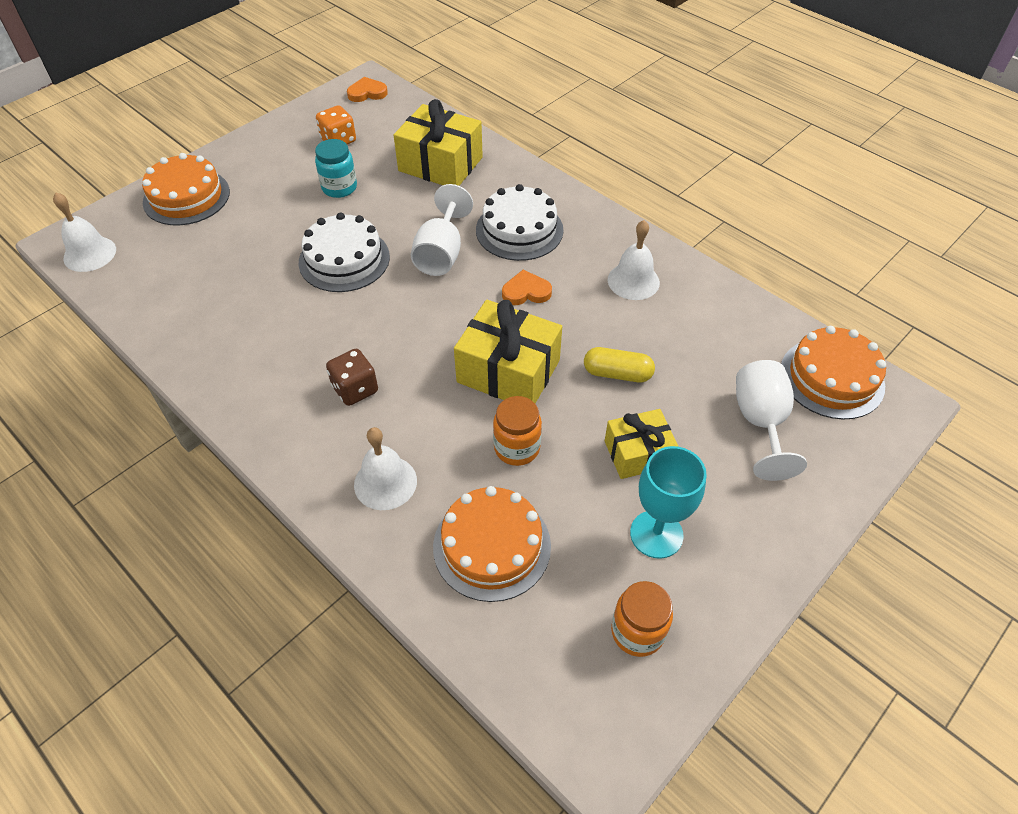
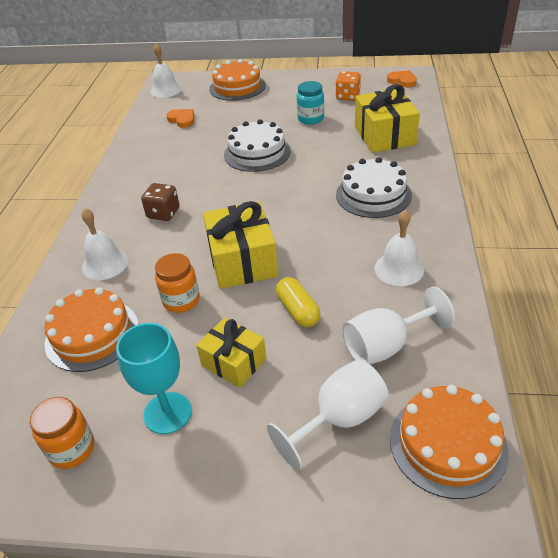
camera: 55 degrees right, 10 degrees down
(441, 253) = (308, 179): white goblet -> white goblet (385, 346)
(526, 291) = (321, 228): orange heart -> orange heart (182, 120)

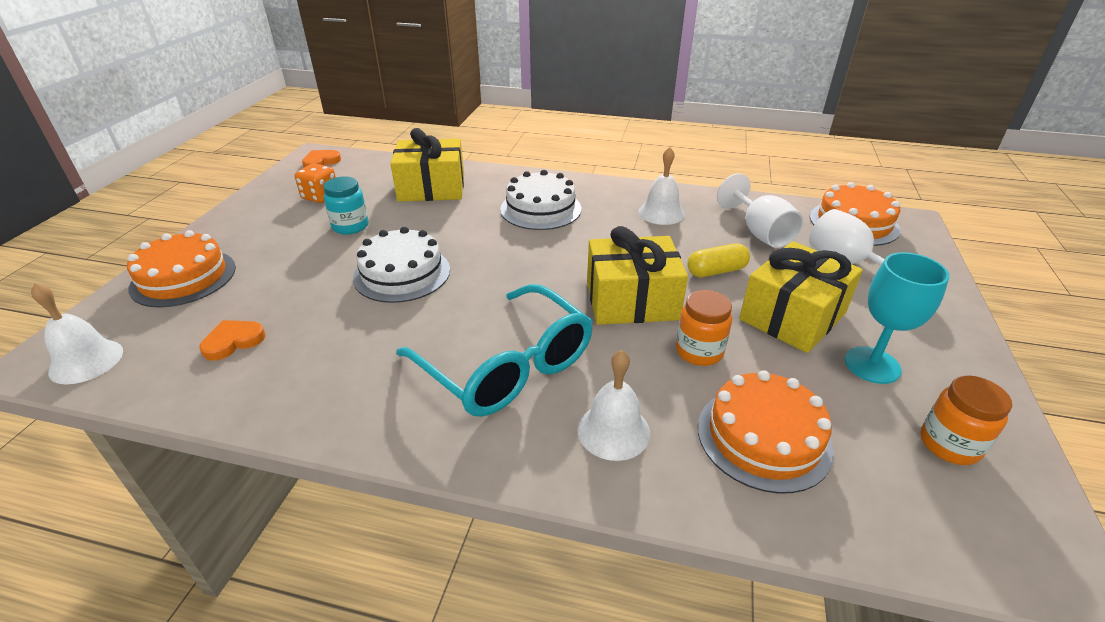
camera: 85 degrees left, 5 degrees down
(163, 213) = (507, 366): brown dice -> turquoise glasses
(234, 362) = (792, 316): yellow gift -> yellow gift, size x1.60

